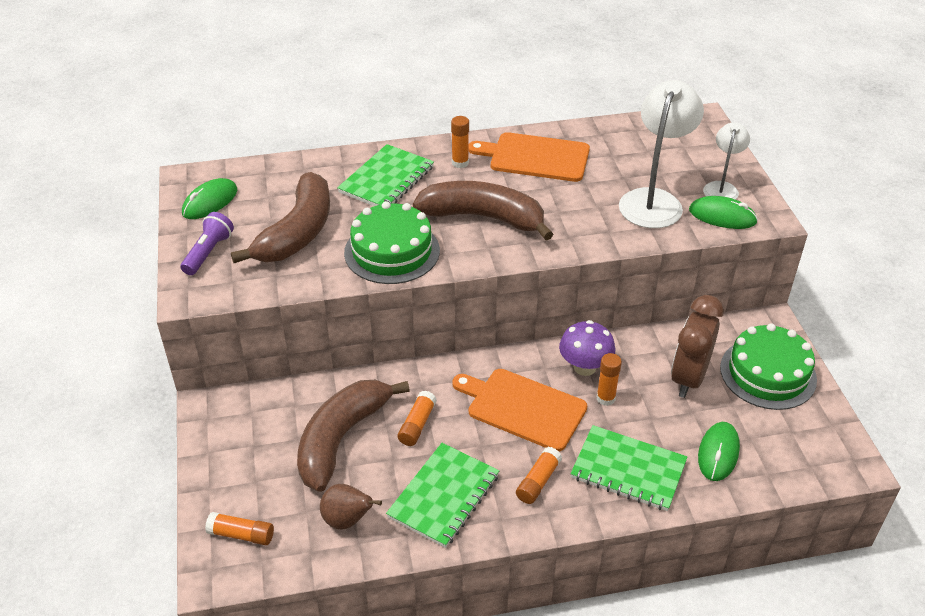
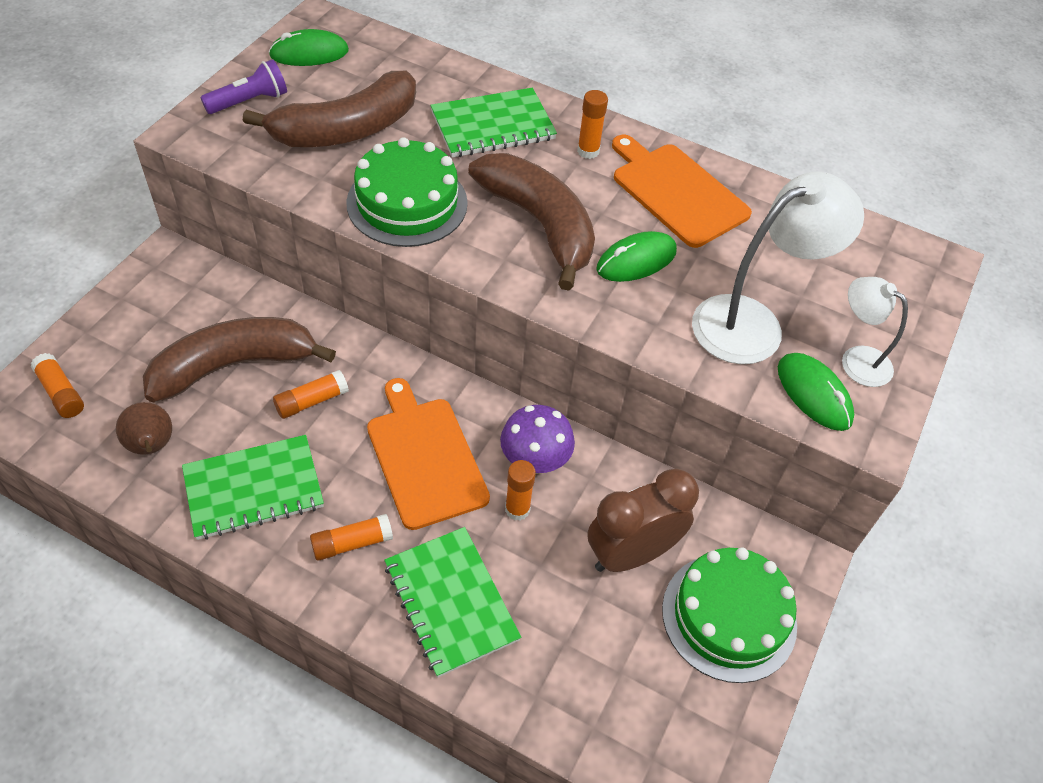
camera: 35 degrees right, 10 degrees up
(718, 453) = (565, 660): green mouse -> green mouse (636, 260)
(722, 187) = (857, 359): white lamp -> white lamp turned 105 degrees counterclockwise

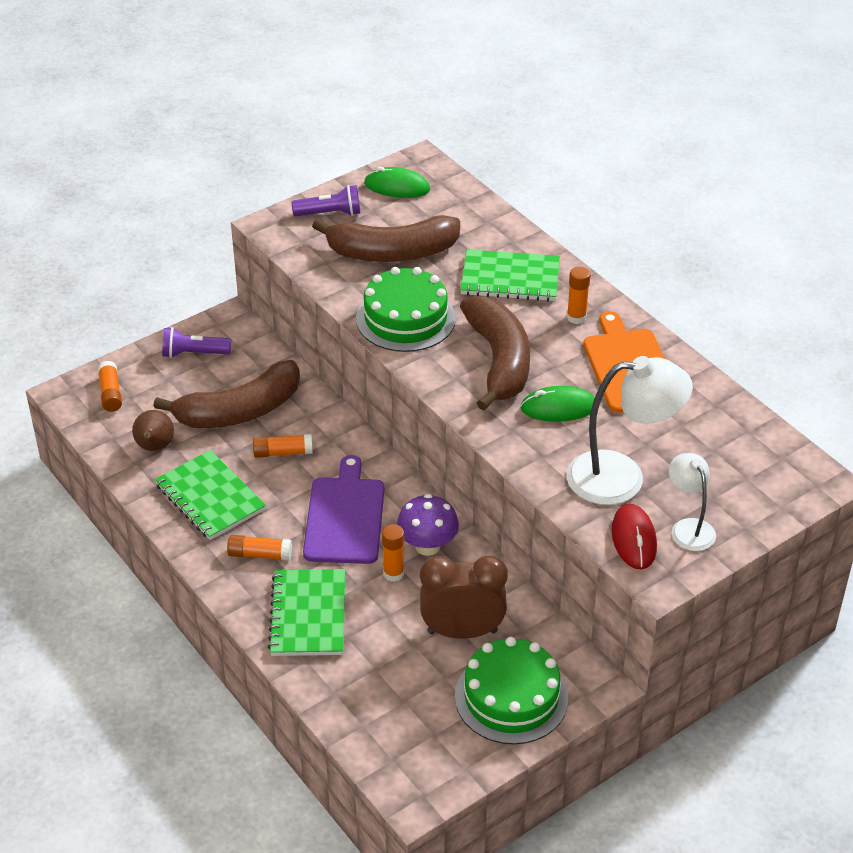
camera: 30 degrees right, 10 degrees down
(143, 310) = (194, 353): none -> purple flashlight
(234, 365) = (239, 411): brown banana -> brown banana turned 150 degrees clockwise
(253, 489) = (210, 497): green notebook -> green notebook turned 45 degrees clockwise
(425, 457) = (345, 517): orange cutting board -> purple cutting board
(813, 394) = (633, 539): green mouse -> red mouse

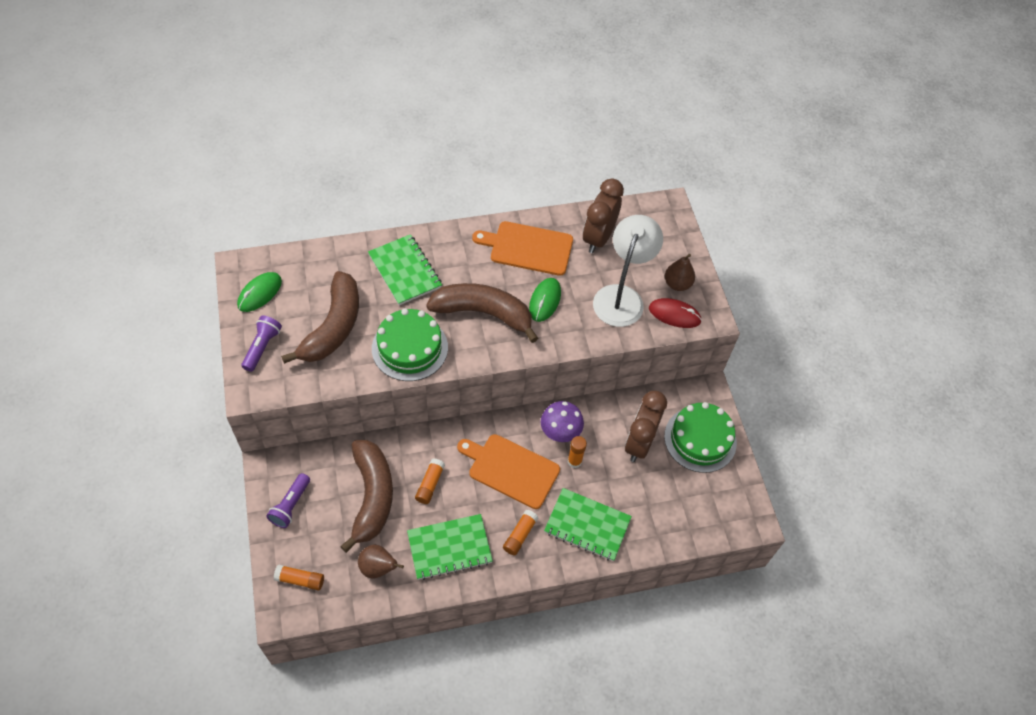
camera: 70 degrees left, 15 degrees up
(345, 517) = (511, 469): purple cutting board -> orange cutting board
(510, 278) = (405, 271): green notebook -> green notebook turned 60 degrees counterclockwise
(576, 317) = (465, 253): orange glue stick -> none
(688, 528) = (677, 284): white lamp -> brown pear
(701, 426) = (598, 238): none -> brown clock

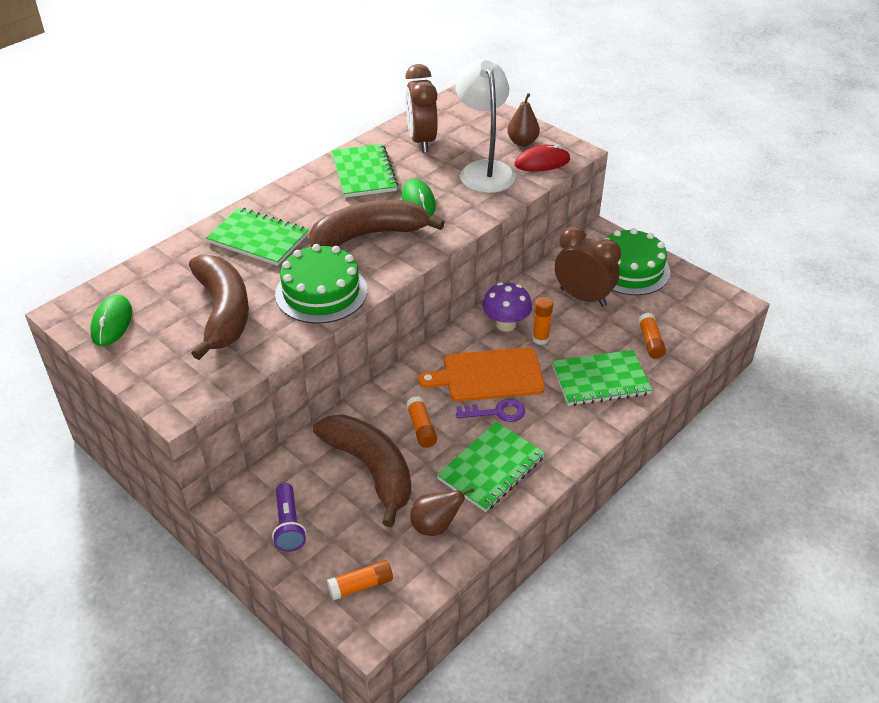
camera: 30 degrees left, 15 degrees down
(262, 347) = (157, 364): purple flashlight -> none
(490, 505) = (497, 412): none -> purple key
(520, 535) = (548, 421): orange glue stick -> orange glue stick (650, 342)
(528, 248) = (364, 173): orange cutting board -> green notebook
(639, 443) = (583, 297): brown clock -> brown clock turned 135 degrees clockwise

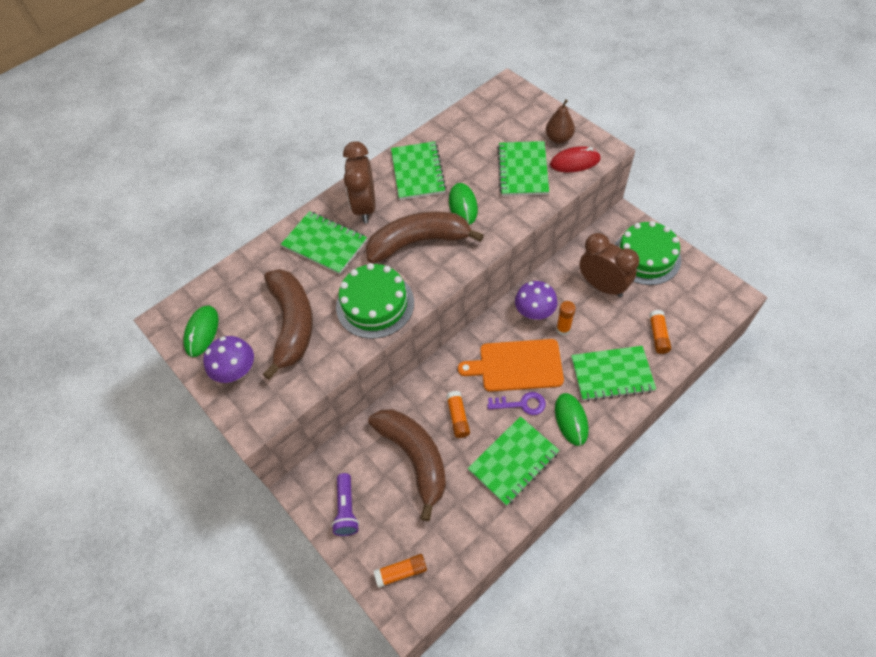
camera: 10 degrees right, 15 degrees up
(157, 359) = (237, 371): none -> purple mushroom
(421, 141) = (469, 136): brown clock -> brown clock (365, 207)
(435, 526) = (464, 517): brown pear -> none
(484, 170) = (523, 170): white lamp -> green notebook
(556, 425) = (571, 420): none -> green mouse

